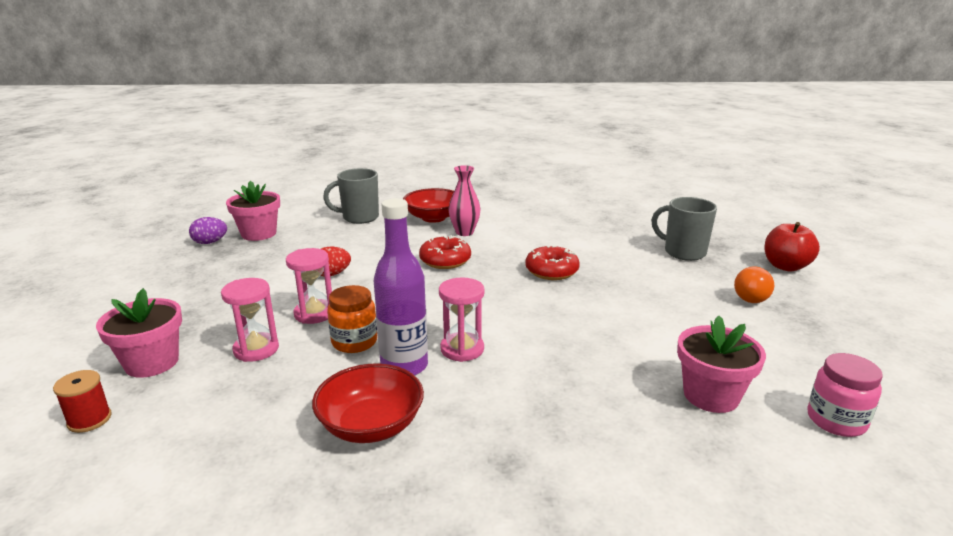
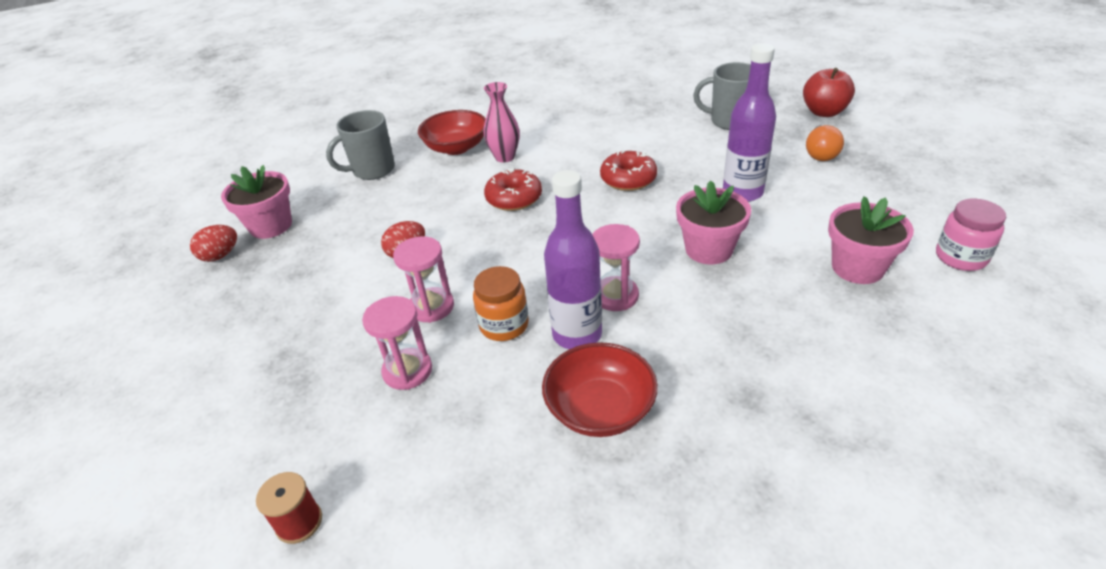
camera: 20 degrees left, 15 degrees up
(152, 363) = (303, 430): pink flower pot -> pink flower pot (708, 249)
(210, 242) = (220, 255): purple egg -> red egg
(647, 306) = (742, 192): none -> purple bottle

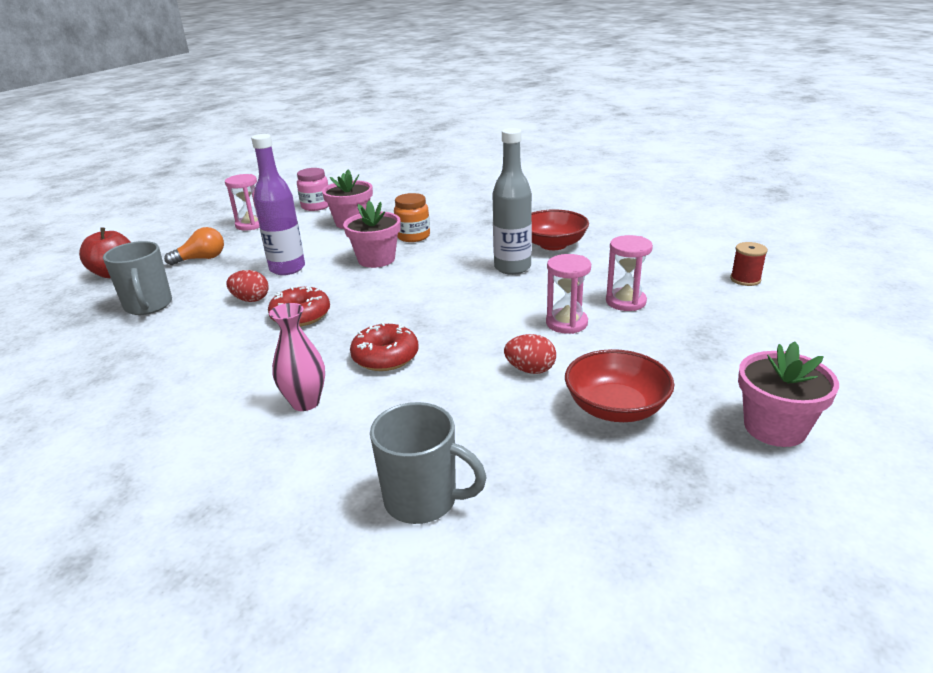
camera: 130 degrees left, 10 degrees down
(220, 255) = (715, 501): red egg -> red egg (251, 300)
(271, 226) = (624, 503): pink flower pot -> pink flower pot (774, 427)
(456, 147) = (305, 455): red bowl -> red bowl (616, 408)
(504, 325) = (540, 290): orange jar -> orange jar (413, 236)
(577, 334) = (512, 268): purple bottle -> grey bottle
(615, 296) = (462, 269): pink hourglass -> pink hourglass (250, 225)

